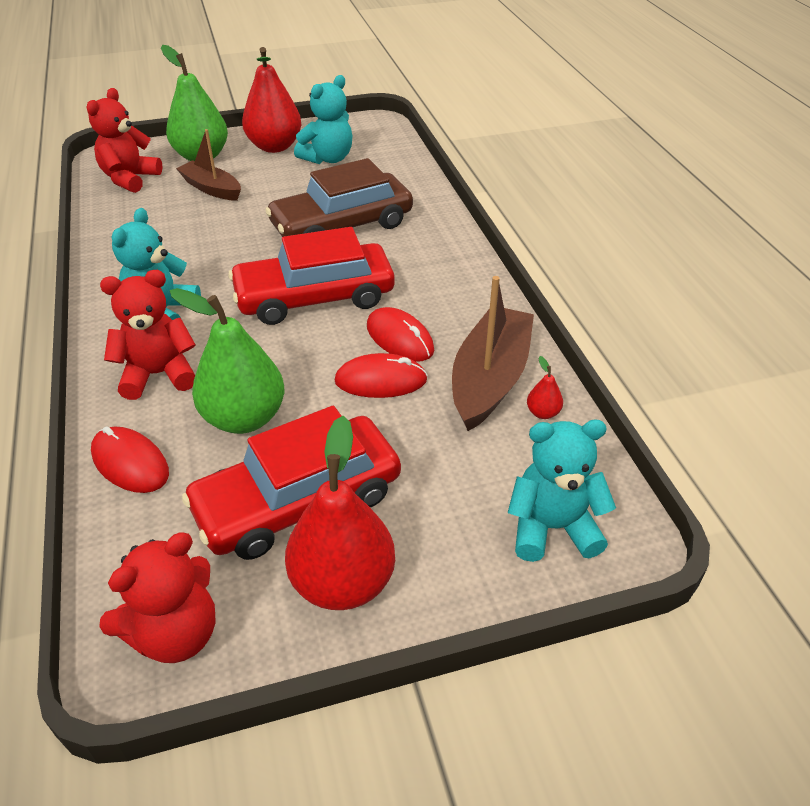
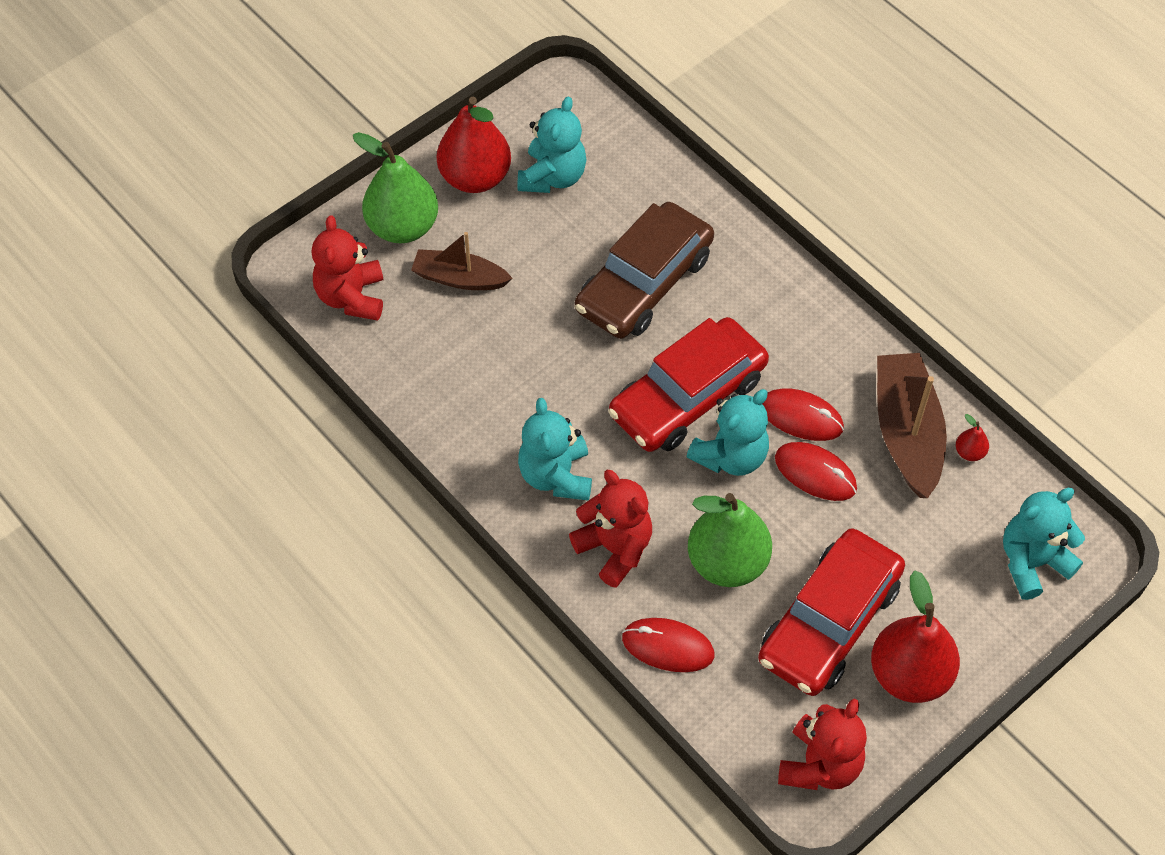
camera: 25 degrees left, 15 degrees up
(158, 374) = (614, 548): red teddy bear -> red teddy bear turned 90 degrees clockwise
(315, 345) = (730, 456): none -> turquoise teddy bear
(380, 380) = (815, 473): red mouse -> red mouse turned 60 degrees clockwise

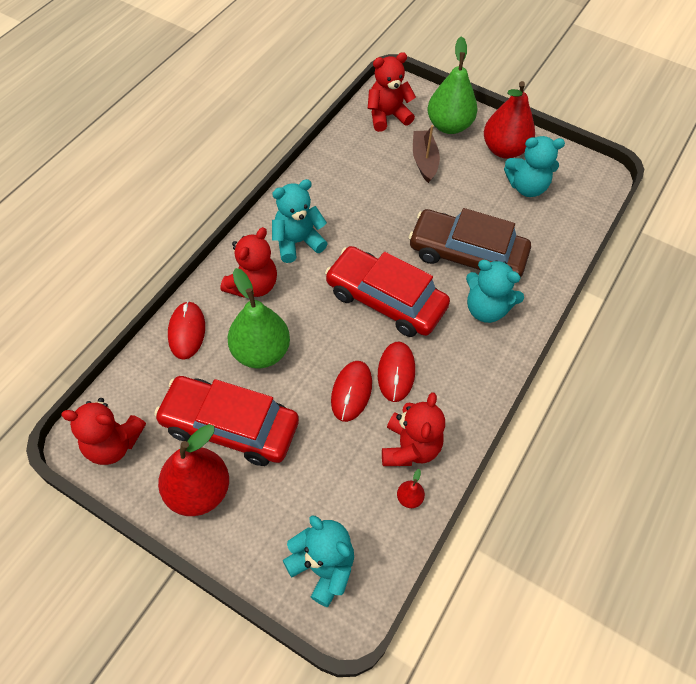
camera: 70 degrees right, 0 degrees up
(730, 456) = (347, 335): turquoise teddy bear -> turquoise teddy bear (486, 309)
(906, 433) = (410, 447): brown boat -> red teddy bear

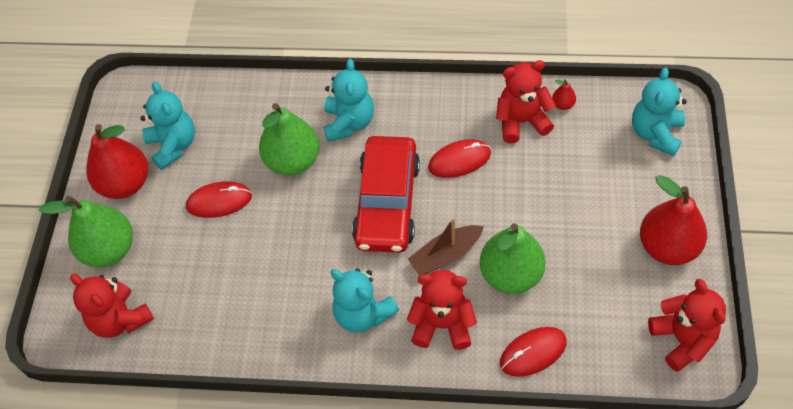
camera: 110 degrees left, 0 degrees up
(230, 426) = (597, 257): red car -> none
(351, 392) = (500, 184): red mouse -> red mouse (219, 201)
(424, 161) = (179, 250): brown boat -> brown boat (445, 255)
(467, 254) = (293, 161): brown car -> green pear

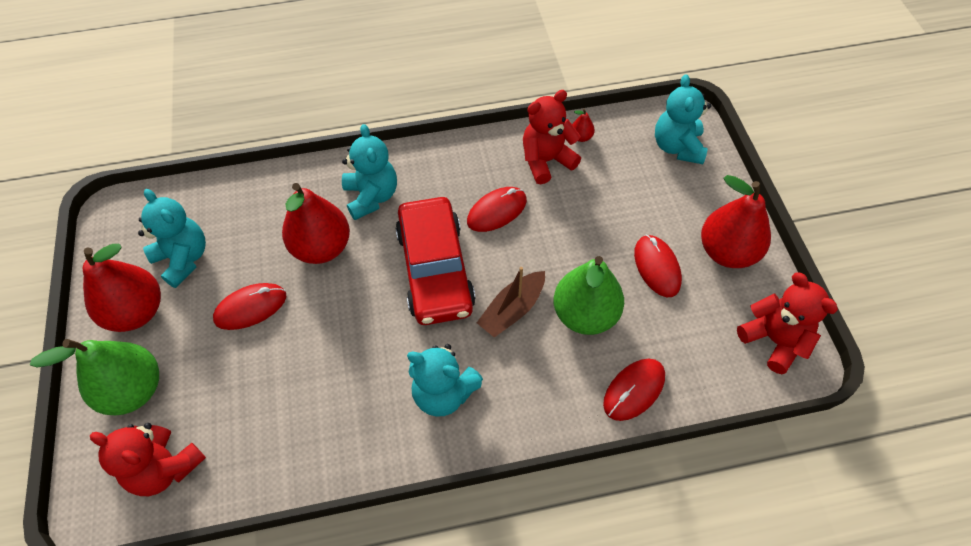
camera: 20 degrees left, 0 degrees up
(293, 161) = (322, 248): green pear -> red pear
(442, 324) = (531, 384): red teddy bear -> none
(593, 246) = (657, 267): none -> red mouse

